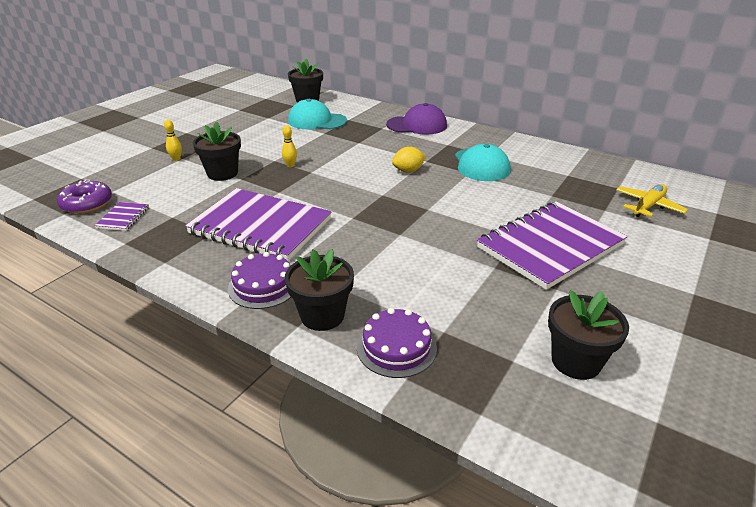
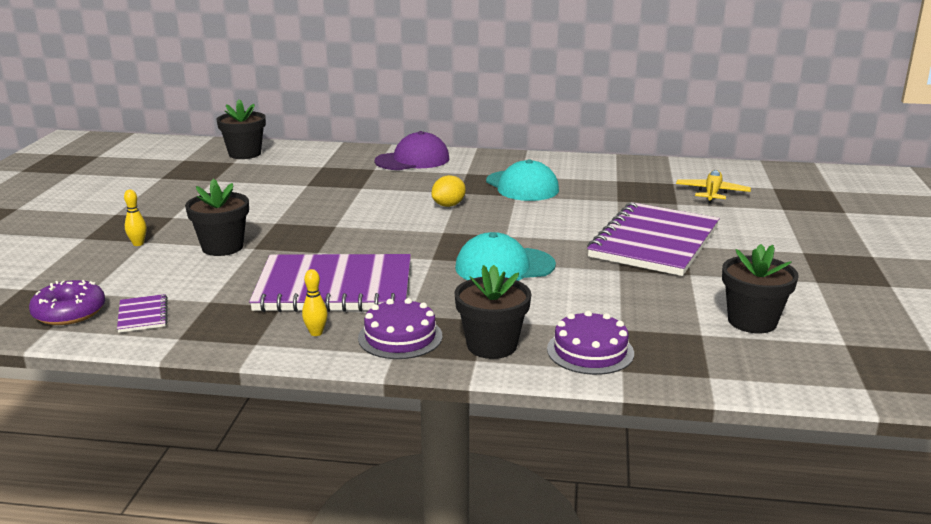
camera: 25 degrees left, 10 degrees down
(290, 165) = (302, 224): yellow bowling pin -> yellow bowling pin (316, 333)
(317, 121) = (283, 174): turquoise cap -> turquoise cap (504, 266)

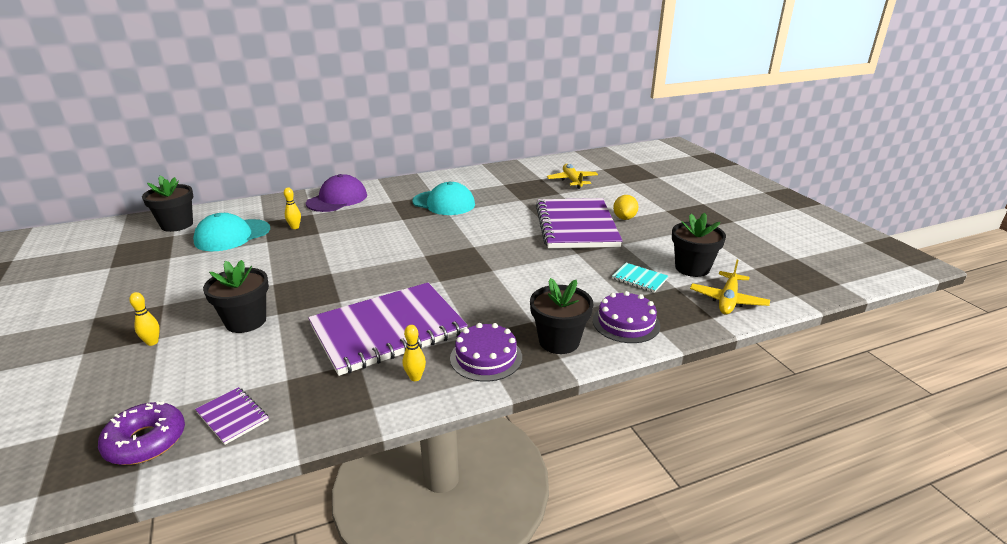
camera: 30 degrees left, 5 degrees up
(344, 178) = (295, 227): none -> yellow bowling pin
(448, 205) = (405, 231): yellow lemon -> yellow lemon (624, 218)
(504, 266) = (499, 272): turquoise cap -> turquoise cap (232, 235)
(664, 314) = (639, 279): none -> turquoise notebook
(755, 366) = (728, 300): none -> yellow plane

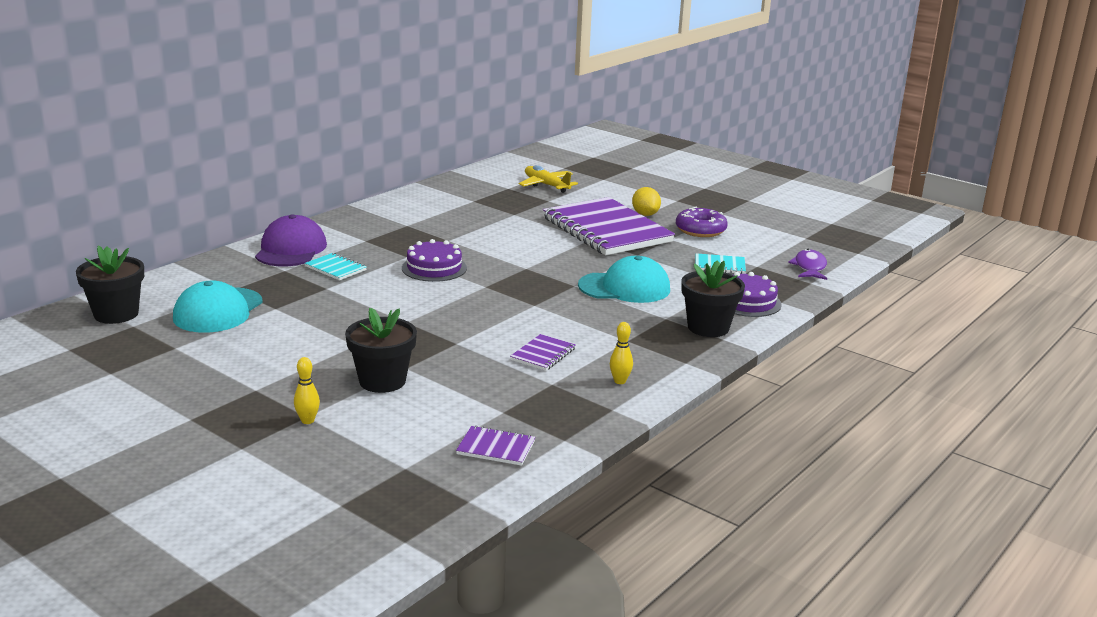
camera: 30 degrees left, 5 degrees down
(146, 441) = (442, 484): purple donut -> purple donut (700, 230)
(295, 227) = (286, 288): yellow bowling pin -> none
(344, 219) = (336, 268): none -> turquoise notebook
(388, 330) = (543, 354): purple notebook -> purple notebook, size x0.40
(444, 203) = (432, 232): turquoise cap -> turquoise cap (624, 287)
(486, 357) = (661, 353): purple cake -> purple cake (434, 268)
(692, 268) = (755, 248): black flower pot -> none
(728, 300) = (809, 267): yellow plane -> purple fish

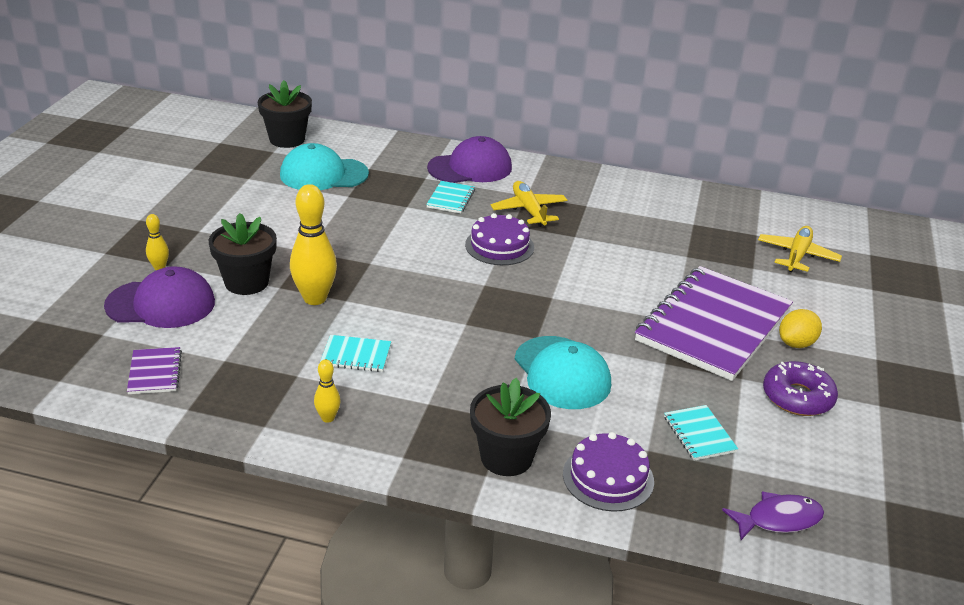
camera: 65 degrees right, 10 degrees up
(379, 429) = (161, 304): none -> purple cap
(391, 245) = (529, 210): none -> yellow plane
(441, 355) = (315, 298): none -> yellow bowling pin
(543, 354) = (356, 355): purple notebook -> turquoise notebook

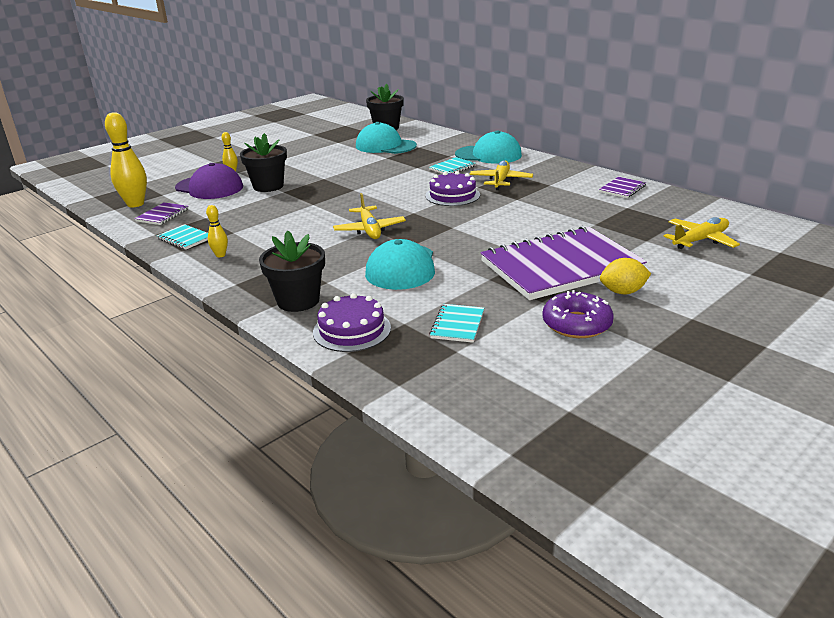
camera: 35 degrees right, 5 degrees down
(315, 298) = (296, 200): yellow bowling pin -> yellow bowling pin (135, 204)
(356, 355) = (280, 230): turquoise notebook -> turquoise notebook (185, 238)
(465, 326) = (369, 230): none -> yellow plane
(470, 168) = (488, 155): purple cap -> turquoise cap
(664, 196) = (622, 189): none -> purple notebook
(778, 520) = (450, 393): purple fish -> none

